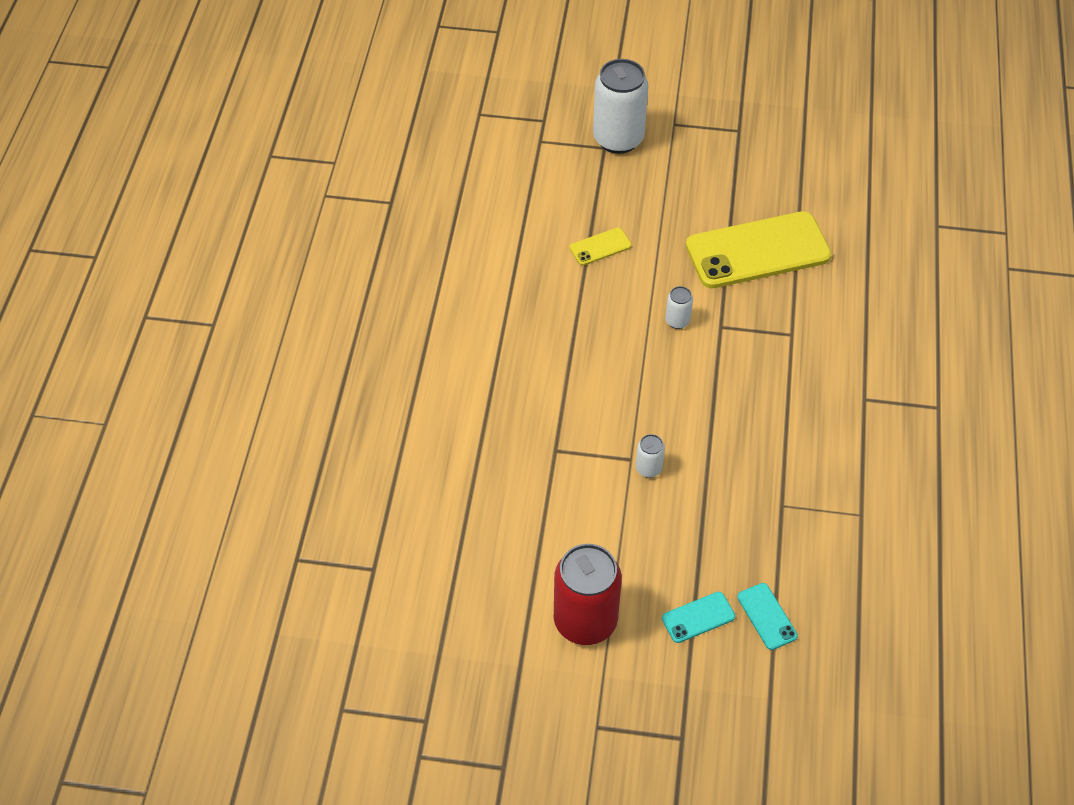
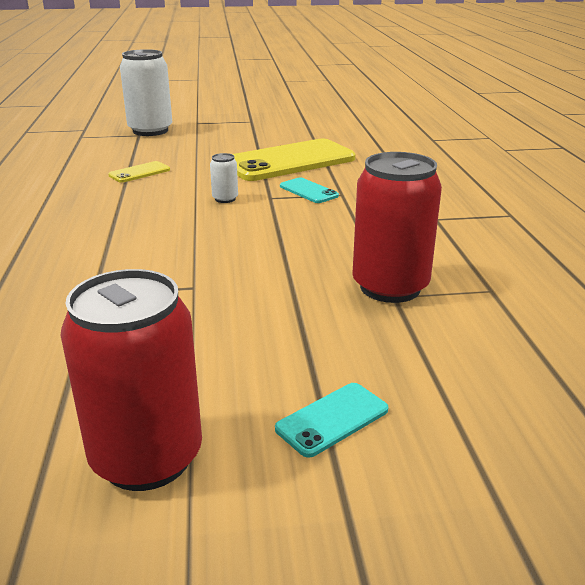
camera: 15 degrees left, 25 degrees down
(648, 468) = (217, 291): white can -> none
(767, 616) = (434, 399): turquoise phone -> turquoise phone (308, 191)
(783, 493) = (390, 287): none -> red can

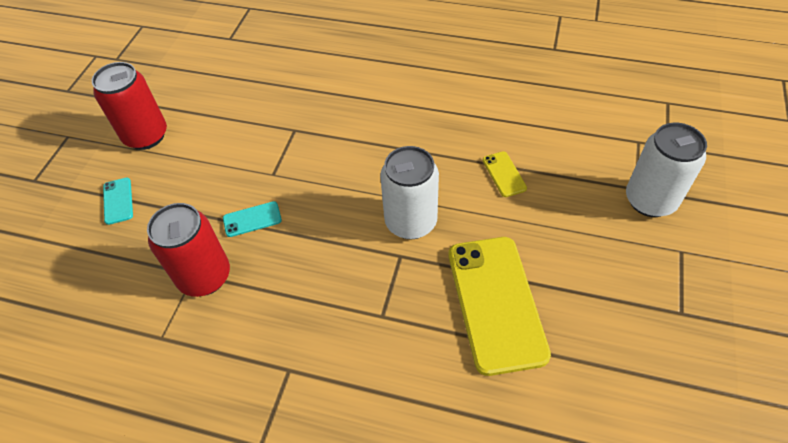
camera: 115 degrees right, 25 degrees up
(225, 199) = (410, 222): white can -> white can, size x2.24
(308, 191) = (401, 290): turquoise phone -> turquoise phone (252, 219)

